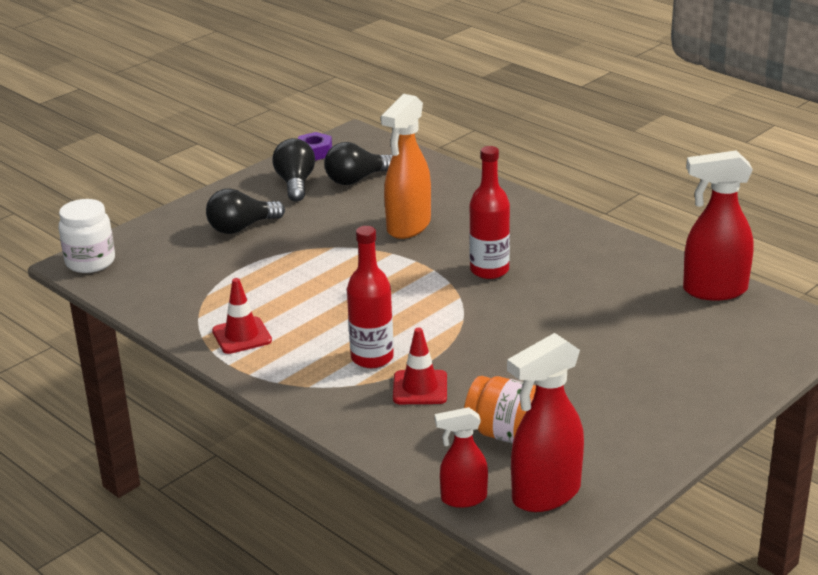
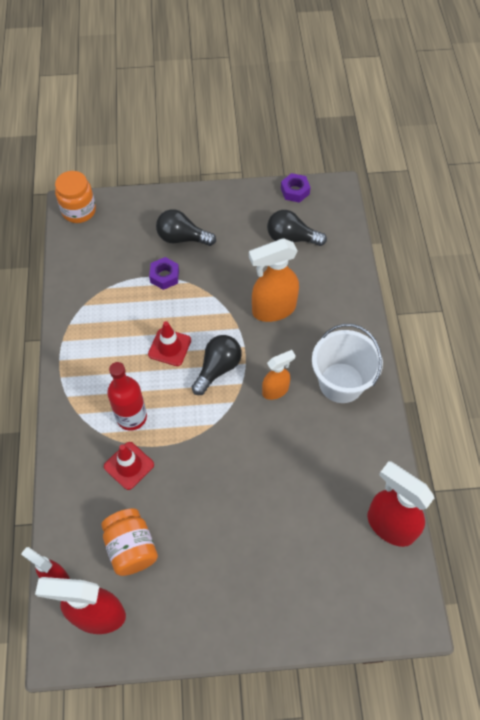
camera: 40 degrees right, 30 degrees up
(90, 262) = (79, 211): white jar -> orange jar
(242, 336) = (88, 340): red traffic cone -> red traffic cone (169, 347)
(261, 258) = (164, 276): none -> purple nut
(295, 183) = (253, 216): black light bulb -> black light bulb (218, 368)
(489, 270) = (276, 390): red bottle -> orange spray bottle
(541, 237) = (341, 383): none -> white bucket

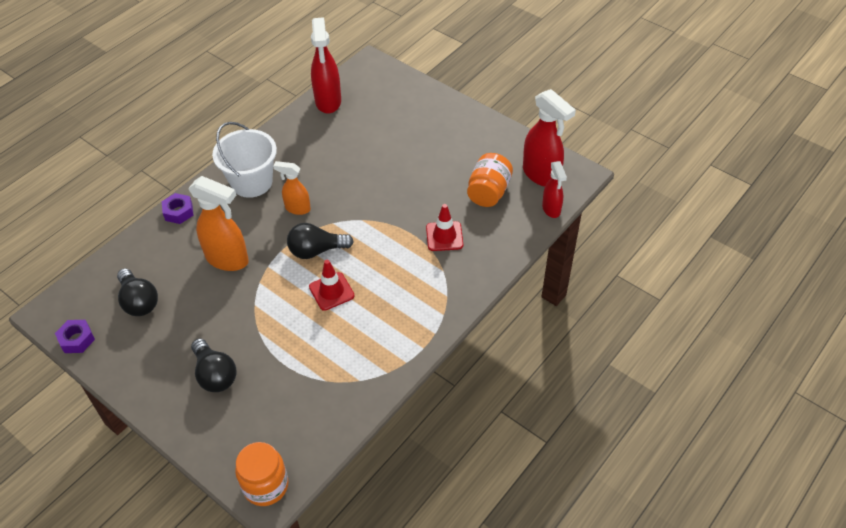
camera: 135 degrees left, 10 degrees down
(131, 417) = (411, 264): red bottle -> none
(164, 276) = (269, 351): purple nut -> purple nut (178, 212)

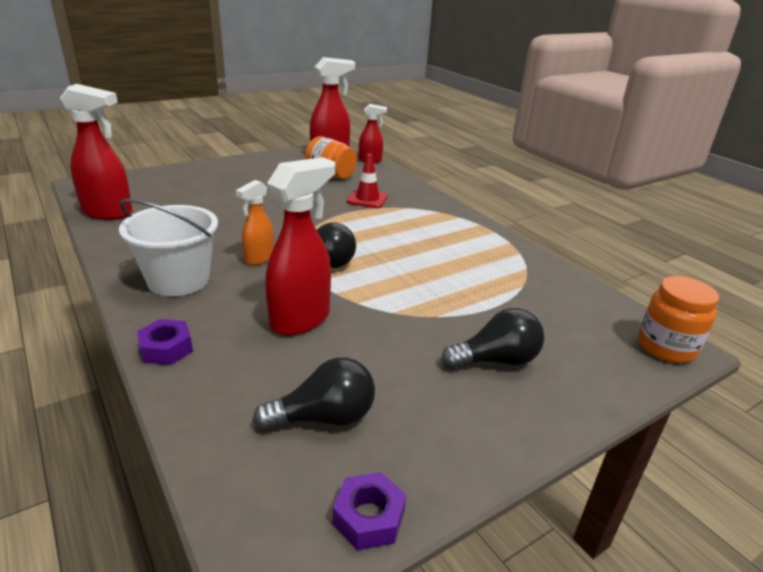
camera: 75 degrees left, 20 degrees down
(228, 259) = (301, 319): orange spray bottle -> red spray bottle
(331, 291) = (401, 261): red traffic cone -> none

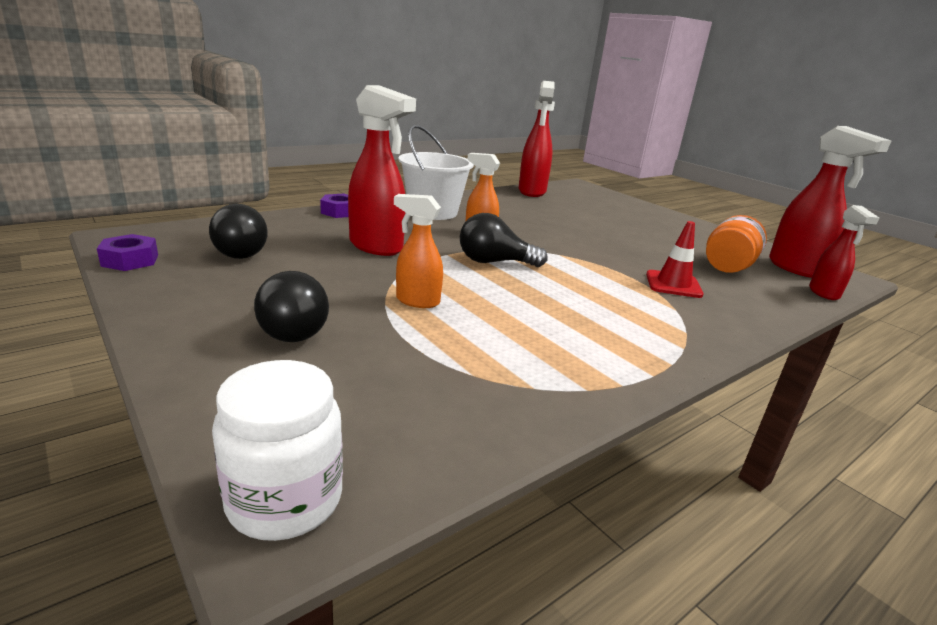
camera: 85 degrees right, 5 degrees down
(426, 301) = (417, 301): none -> orange spray bottle
(666, 347) = (285, 500): orange jar -> white jar

